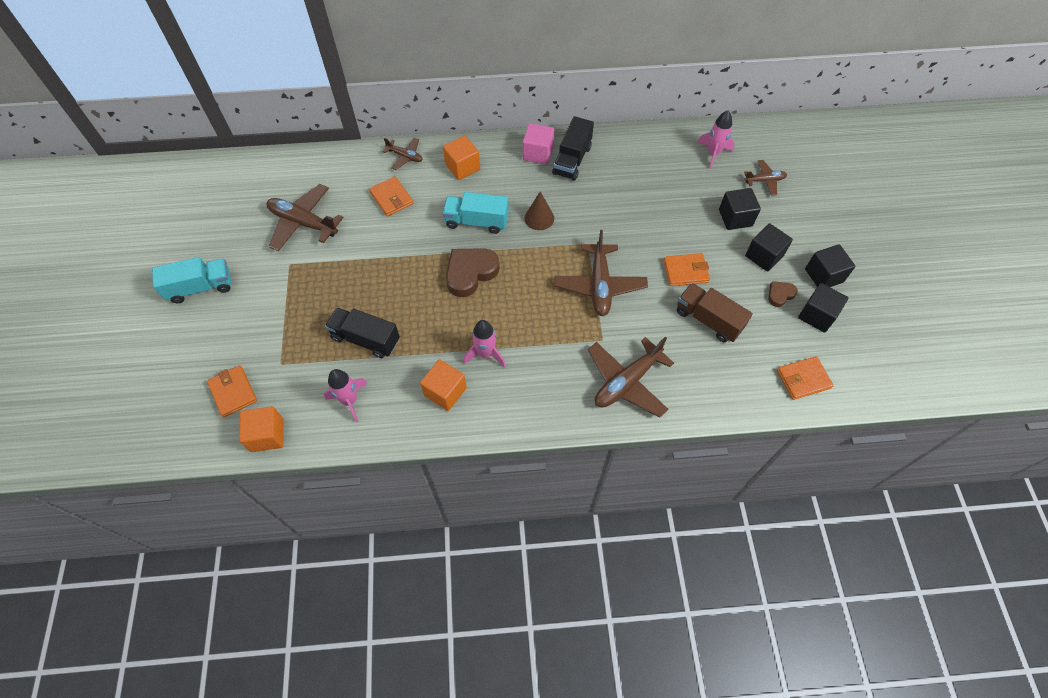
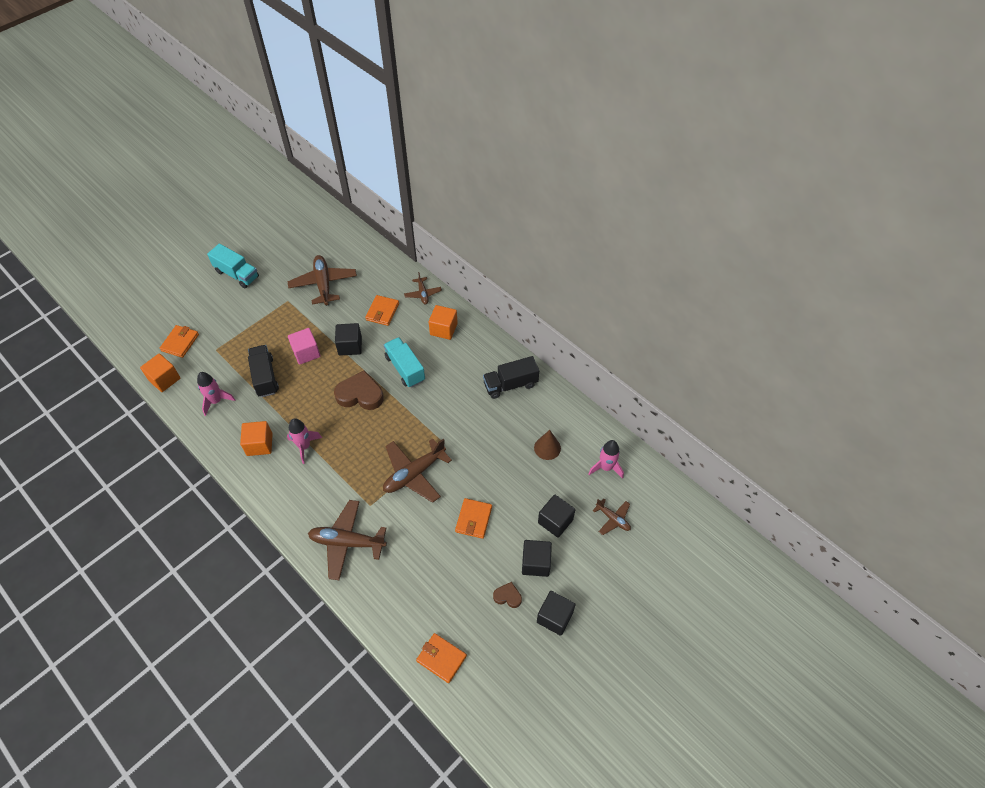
camera: 50 degrees right, 5 degrees down
(538, 153) = (497, 361): pink cube -> pink cube (306, 353)
(539, 218) = (440, 400): brown cone -> brown cone (547, 448)
(685, 271) = (473, 519): orange wallet -> orange wallet turned 60 degrees clockwise
(708, 320) = (442, 561): brown truck -> none
(817, 315) = (510, 634): black cube -> black cube (350, 346)

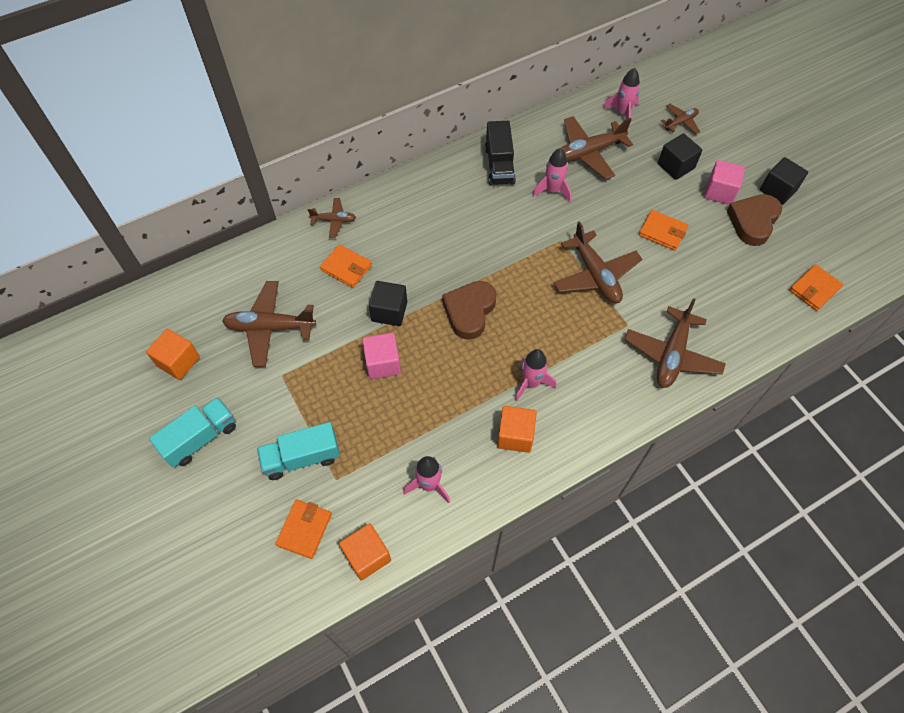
camera: 75 degrees left, 5 degrees up
(180, 342) = (304, 529): orange wallet -> orange wallet turned 75 degrees clockwise
(265, 377) = (407, 418): black truck -> none
(405, 368) = (445, 259): turquoise truck -> turquoise truck (302, 458)
(443, 329) = (398, 210): orange cube -> orange cube (178, 361)
(495, 428) = (552, 190): none -> pink rocket
(507, 596) = (753, 222): brown heart -> brown heart, size x1.94
(536, 563) = (719, 192): black cube -> pink cube
(547, 448) = (588, 152): brown cone -> brown plane

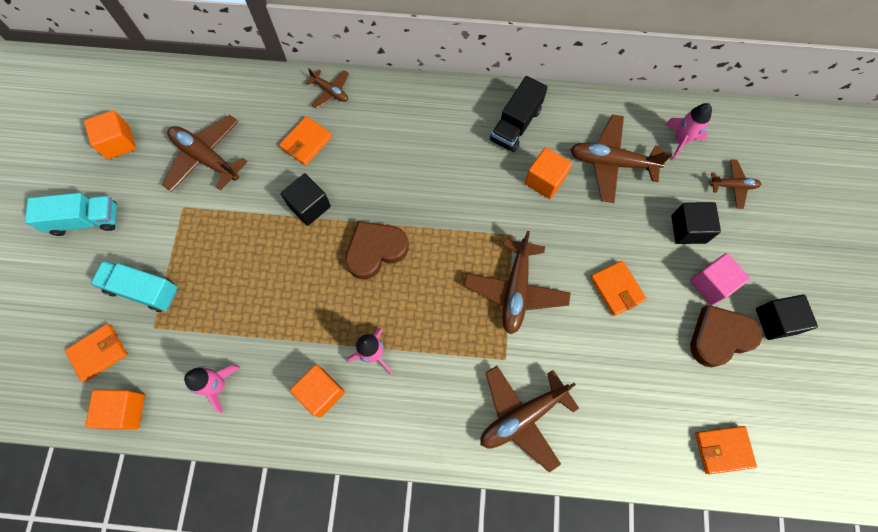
camera: 35 degrees right, 10 degrees up
(346, 268) = (306, 142): orange wallet -> orange wallet turned 60 degrees clockwise
(383, 363) = (267, 250): pink cube -> none
(552, 190) = (545, 180): pink rocket -> orange cube

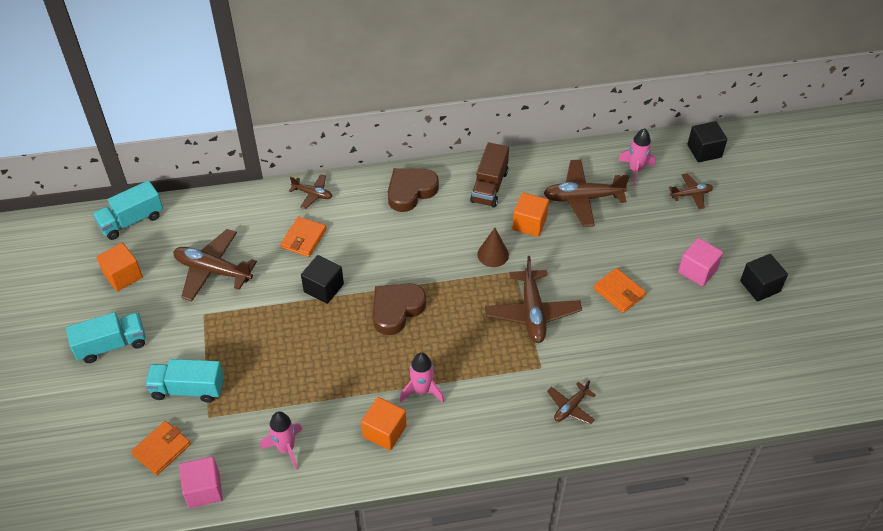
camera: 15 degrees left, 20 degrees down
(125, 411) = (204, 490): orange cube -> pink cube
(144, 81) = (131, 221): none -> turquoise truck
(495, 209) = (493, 254): none -> brown cone
(515, 125) = (489, 186): black truck -> brown truck
(522, 416) = (570, 407): brown plane -> brown plane, size x0.54
(688, 229) = (664, 234): black cube -> black cube (704, 151)
(719, 337) = (717, 309): brown heart -> brown heart (410, 191)
(723, 449) = (748, 391): orange wallet -> none

